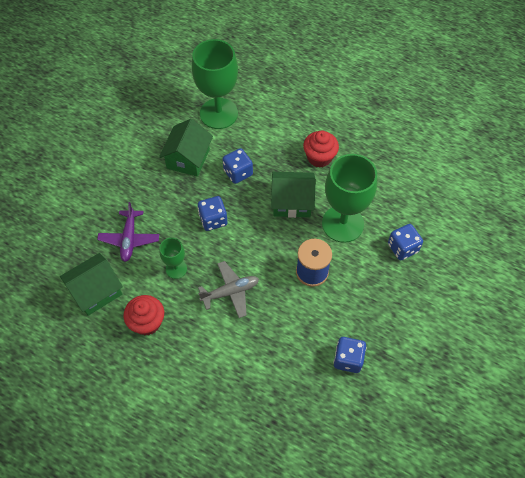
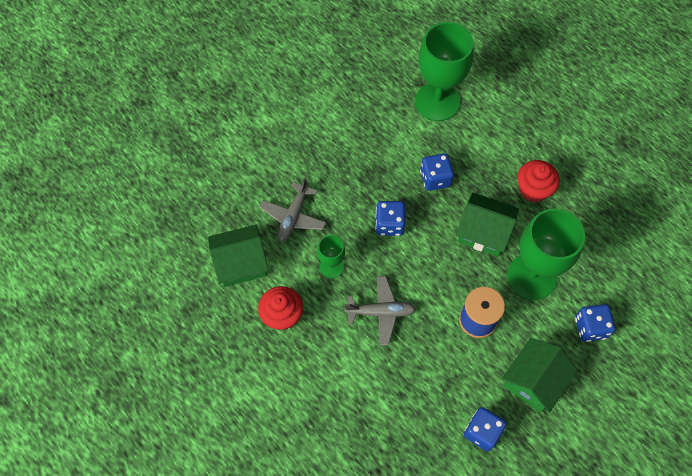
camera: 20 degrees right, 5 degrees up
(129, 239) = (293, 216): purple plane -> grey plane
(188, 159) = (386, 145): green house -> green house (533, 381)

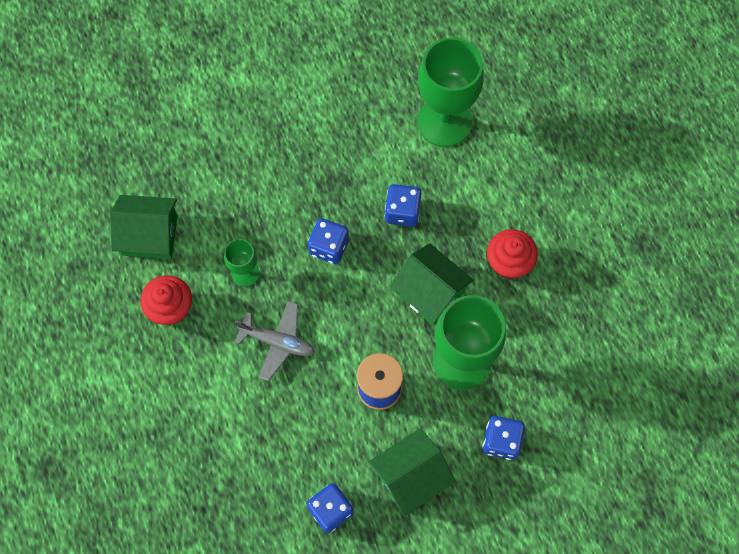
camera: 20 degrees right, 5 degrees up
(293, 216) = (227, 202): grey plane -> none

